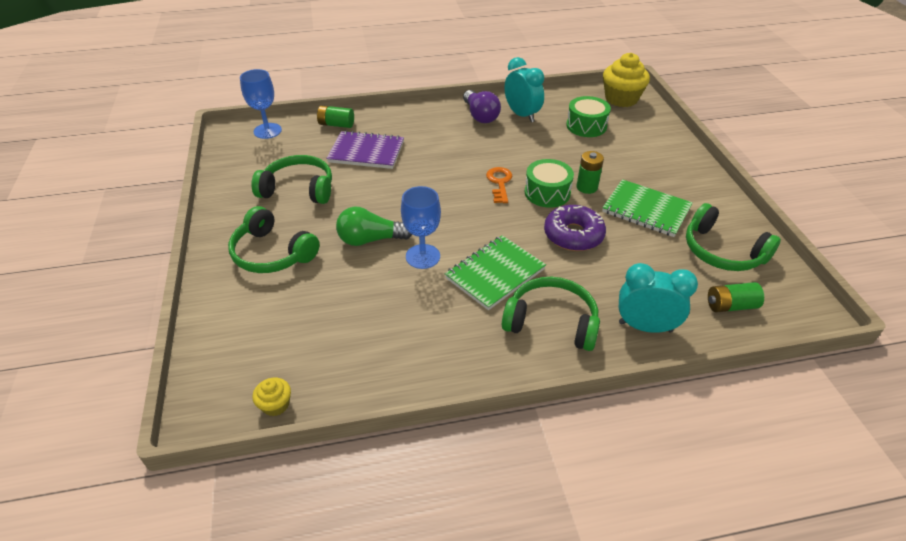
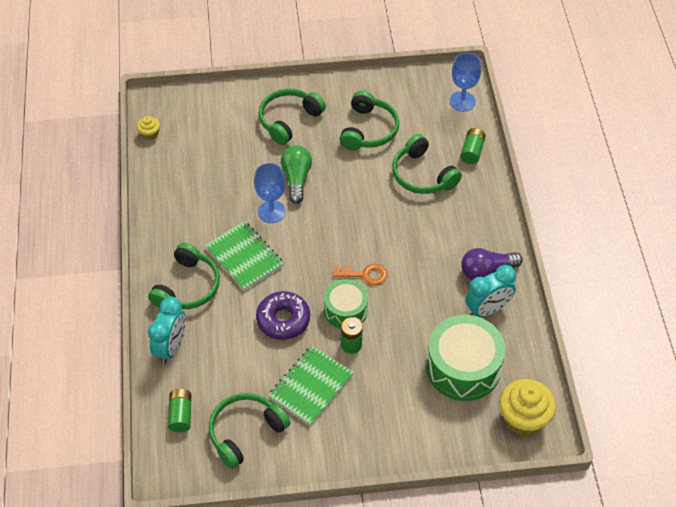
camera: 95 degrees right, 10 degrees up
(366, 152) = (422, 175): purple notebook -> green headphones
(586, 126) = (463, 368): green drum -> green drum, size x1.65

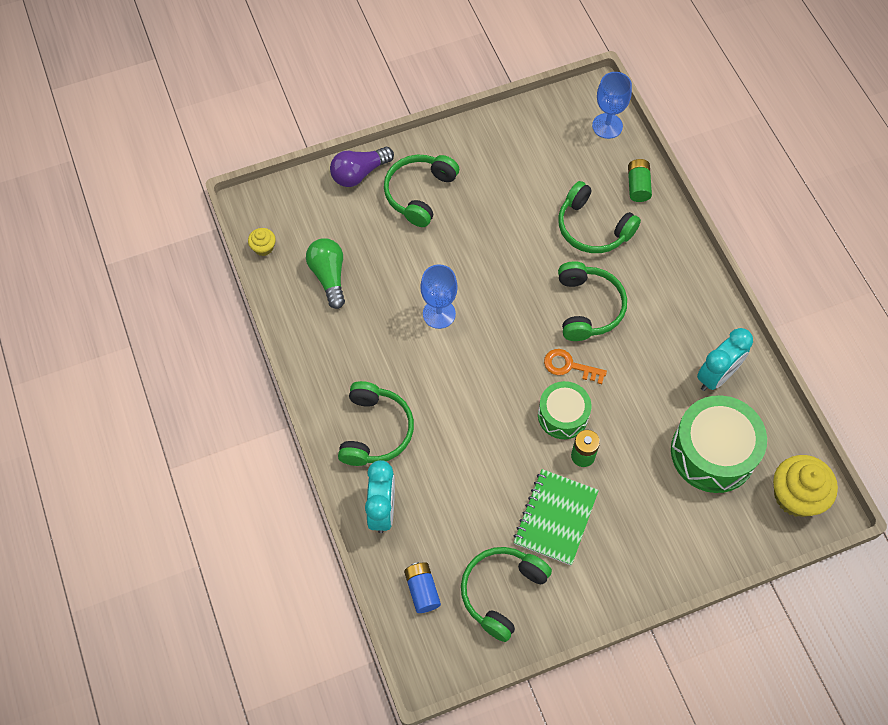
camera: 15 degrees left, 10 degrees up
(181, 415) = (422, 590): green battery -> blue battery
(244, 257) = (427, 378): green notebook -> none
(283, 320) = (497, 444): purple donut -> none
(296, 179) = (453, 266): green light bulb -> green light bulb (329, 276)
(364, 274) = (569, 366): orange key -> orange key turned 150 degrees counterclockwise
(369, 130) = (514, 185): green headphones -> green headphones (588, 307)
(486, 271) = (701, 329): purple light bulb -> purple light bulb (359, 173)

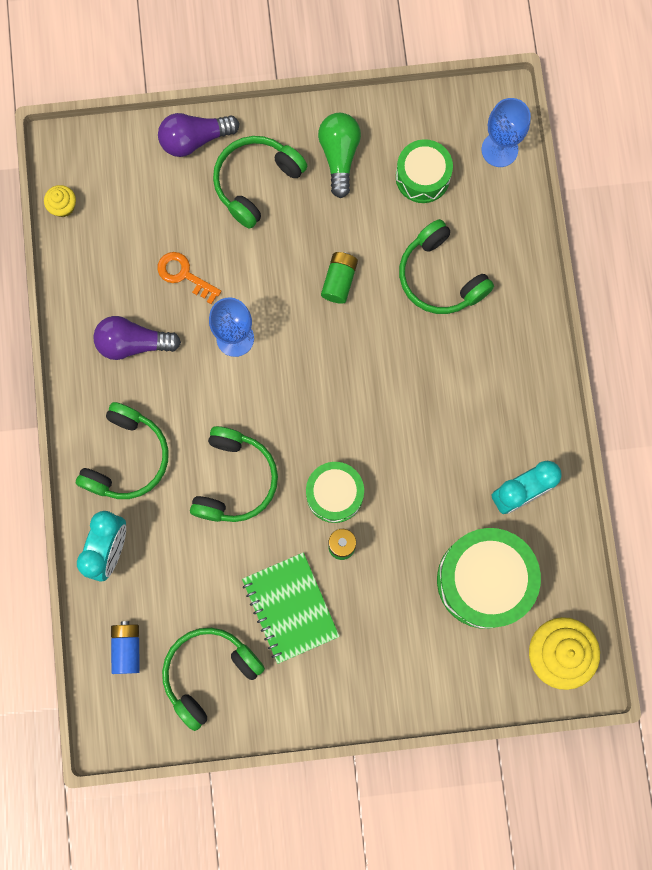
camera: 15 degrees right, 15 degrees up
(329, 276) = (126, 261): green light bulb -> green light bulb (339, 156)
(353, 338) = (133, 343): none -> purple light bulb
(553, 159) = (422, 177): none -> green drum
(555, 518) = (290, 608): green notebook -> green notebook turned 60 degrees counterclockwise
(569, 366) = (359, 439): orange key -> orange key (184, 275)
(588, 307) = (403, 374): green headphones -> green headphones (235, 480)
(638, 186) = (509, 237): green battery -> green battery (339, 281)

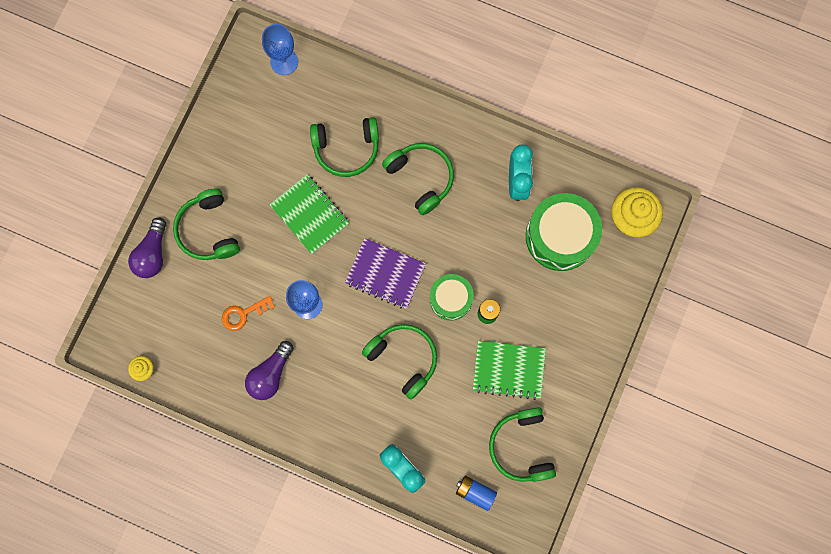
camera: 60 degrees left, 0 degrees up
(127, 458) = (347, 422): green headphones -> green headphones (421, 178)
(320, 404) = (385, 274): none -> purple notebook
(339, 156) = (224, 165): green light bulb -> none
(339, 281) = (310, 215): green battery -> green notebook
(422, 177) = (272, 121): green drum -> none

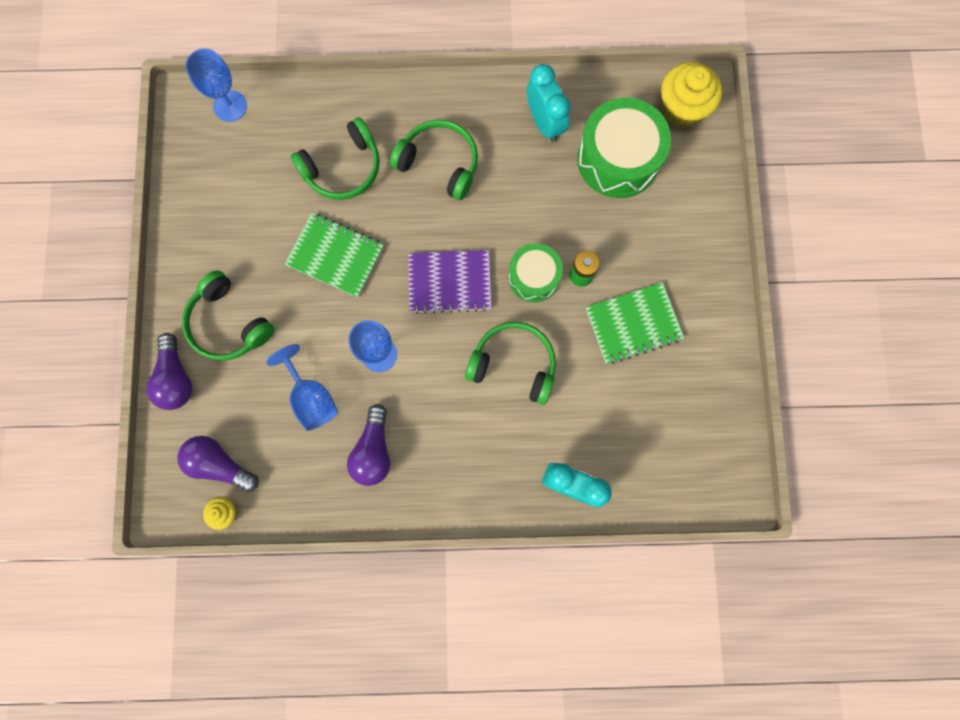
camera: 25 degrees left, 0 degrees up
(156, 332) = (220, 464): none -> purple light bulb
(243, 314) = (311, 398): orange key -> blue goblet
(475, 492) = (663, 474): blue battery -> none
(521, 447) = (688, 400): green headphones -> none

